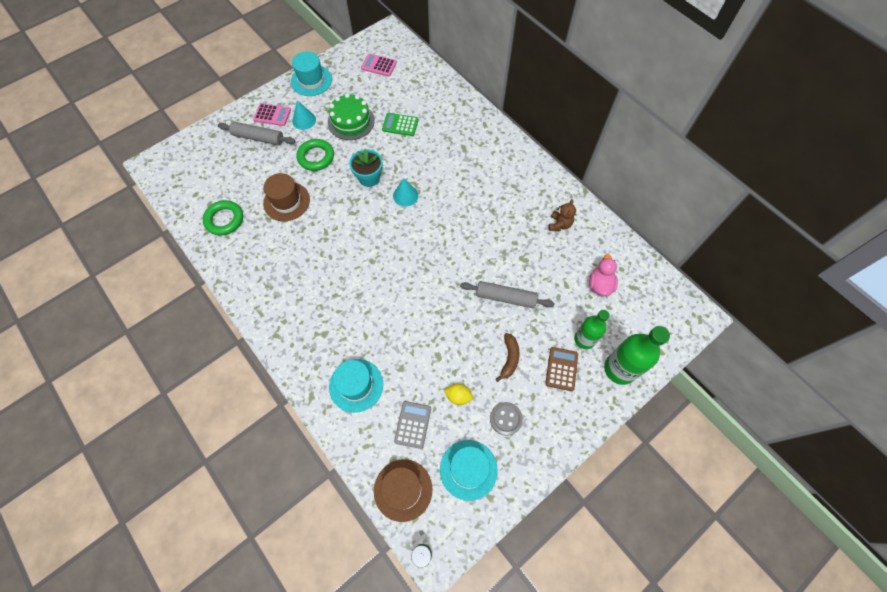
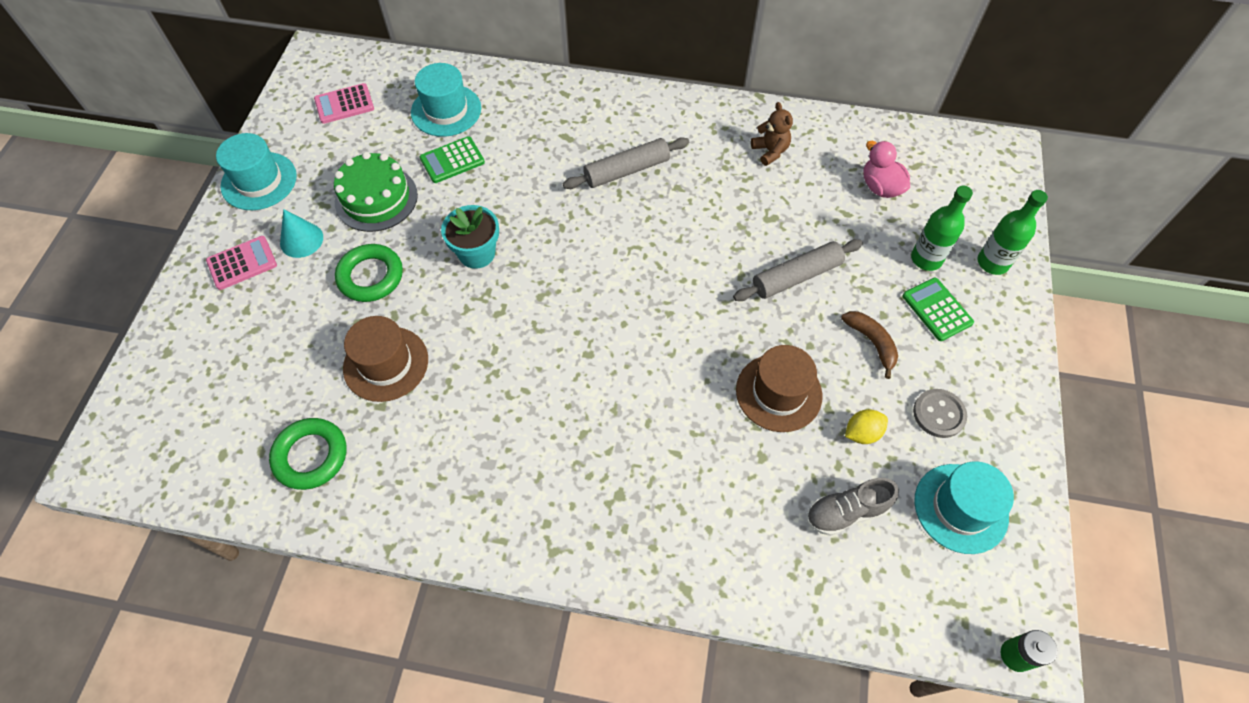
camera: 40 degrees left, 5 degrees down
(258, 138) = (251, 308): grey rolling pin -> grey rolling pin (627, 170)
(356, 385) = (729, 524): turquoise hat -> turquoise hat (446, 110)
(403, 490) = (916, 600): brown hat -> brown hat (778, 392)
(405, 195) = (549, 242): turquoise cone -> none
(413, 424) = (846, 512): grey calculator -> grey shoe
(561, 369) = (937, 309): brown calculator -> green calculator
(620, 369) = (992, 263): green bottle -> green bottle, size x0.66

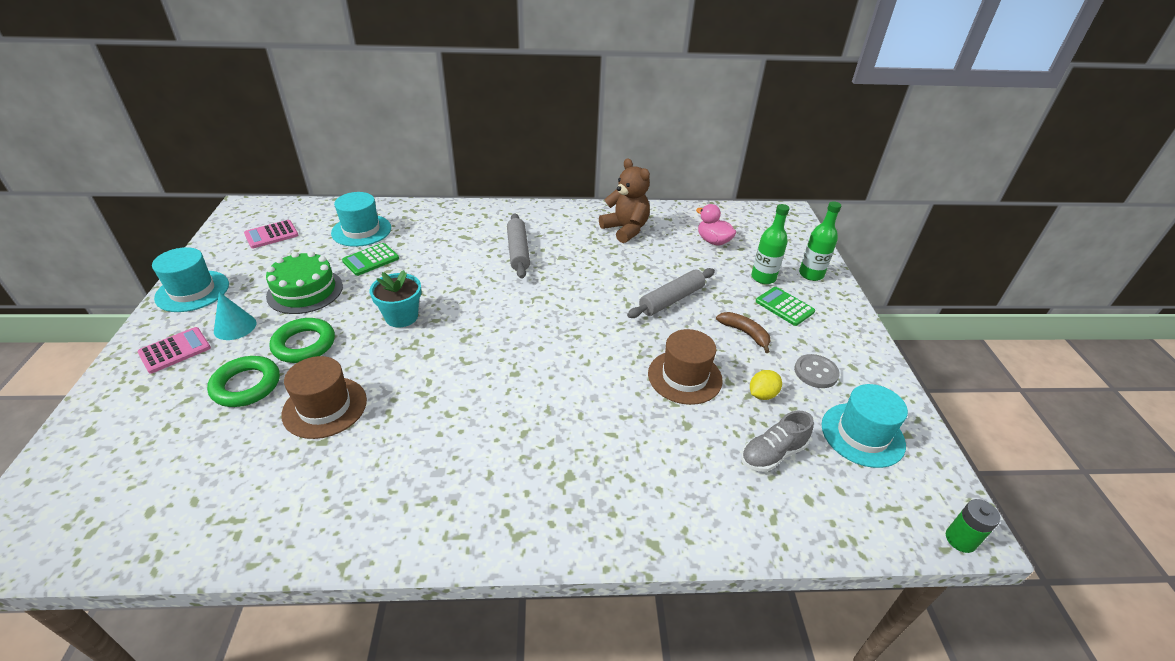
camera: 15 degrees left, 20 degrees down
(311, 456) = (250, 496): green ring -> green ring (246, 385)
(627, 170) = (518, 251): grey rolling pin -> grey rolling pin turned 60 degrees counterclockwise
(770, 151) = (625, 229): brown teddy bear -> brown teddy bear, size x1.66

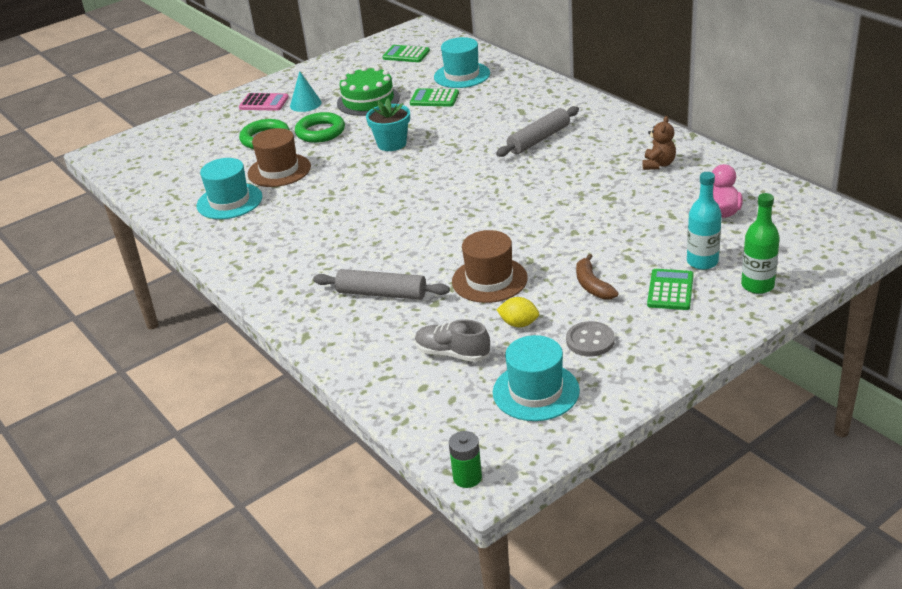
camera: 60 degrees right, 5 degrees down
(192, 291) = (316, 72): turquoise hat -> turquoise hat (229, 201)
(271, 235) = (406, 54): pink calculator -> green calculator
(625, 229) = (658, 164): brown teddy bear -> brown teddy bear, size x0.60
(671, 300) = (585, 232): grey rolling pin -> grey rolling pin (382, 293)
(745, 333) = (592, 285): brown banana -> brown banana turned 150 degrees clockwise
(763, 278) = (702, 262): green bottle -> turquoise bottle

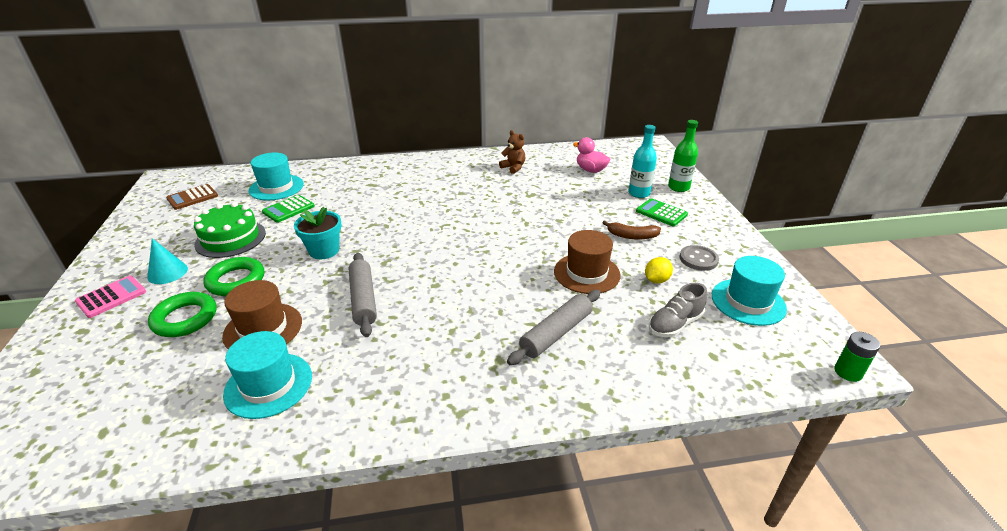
camera: 65 degrees left, 0 degrees up
(406, 54) = (192, 197): green calculator -> brown calculator
(539, 139) = (422, 191): grey rolling pin -> grey rolling pin (363, 299)

